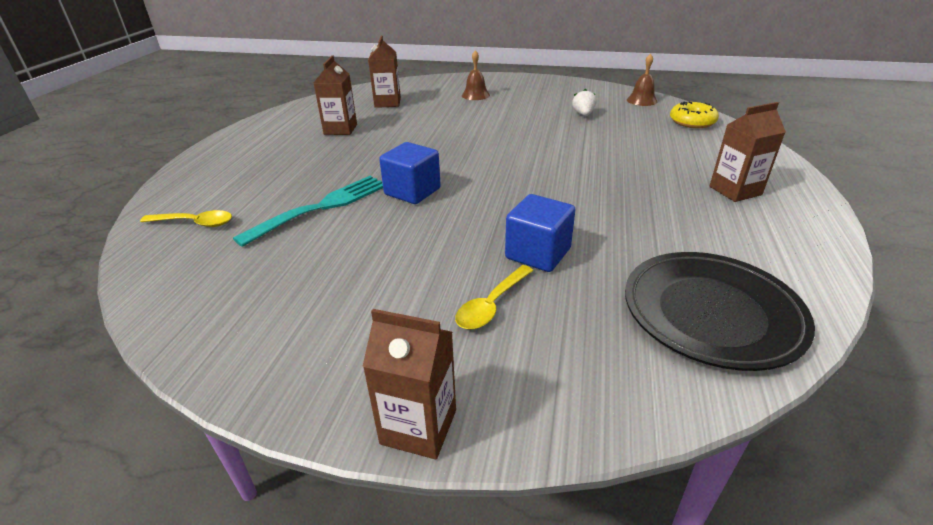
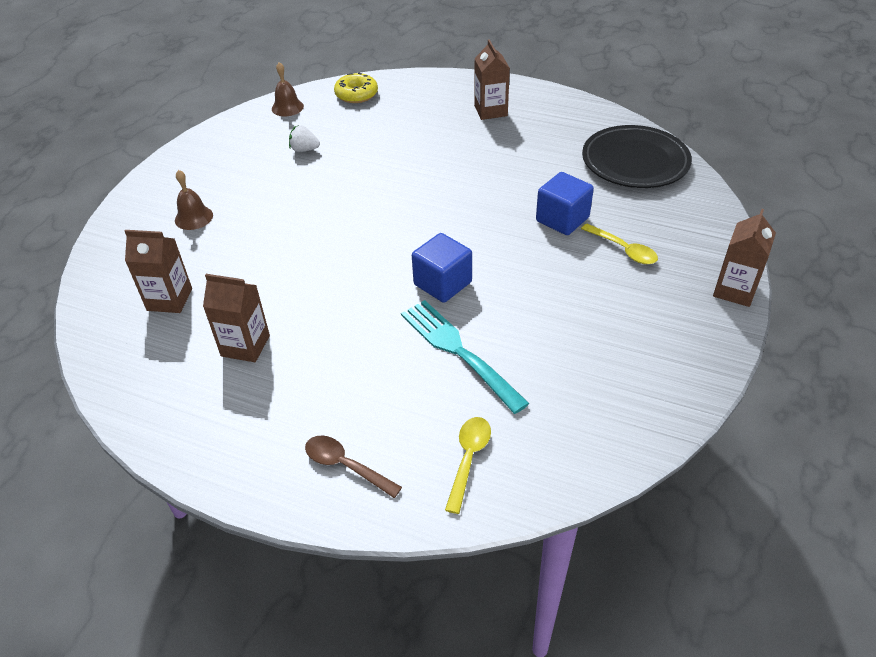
camera: 80 degrees left, 10 degrees up
(214, 176) = (345, 466): none -> brown spoon

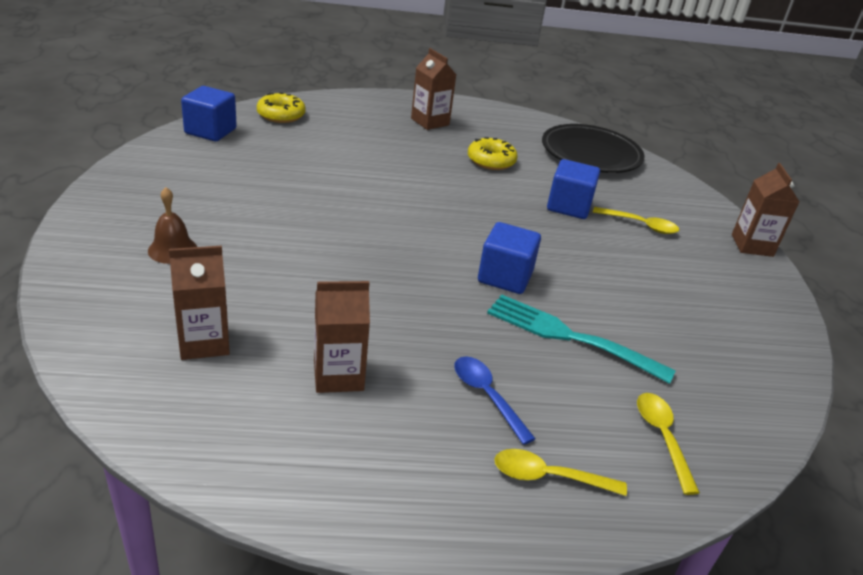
camera: 30 degrees left, 10 degrees down
(287, 107) = (210, 131): brown bell -> blue cube
(304, 149) = (260, 169): white strawberry -> none
(345, 466) = (548, 477): brown spoon -> yellow spoon
(346, 388) = (486, 396): none -> blue spoon
(520, 160) = (491, 161): none -> yellow donut

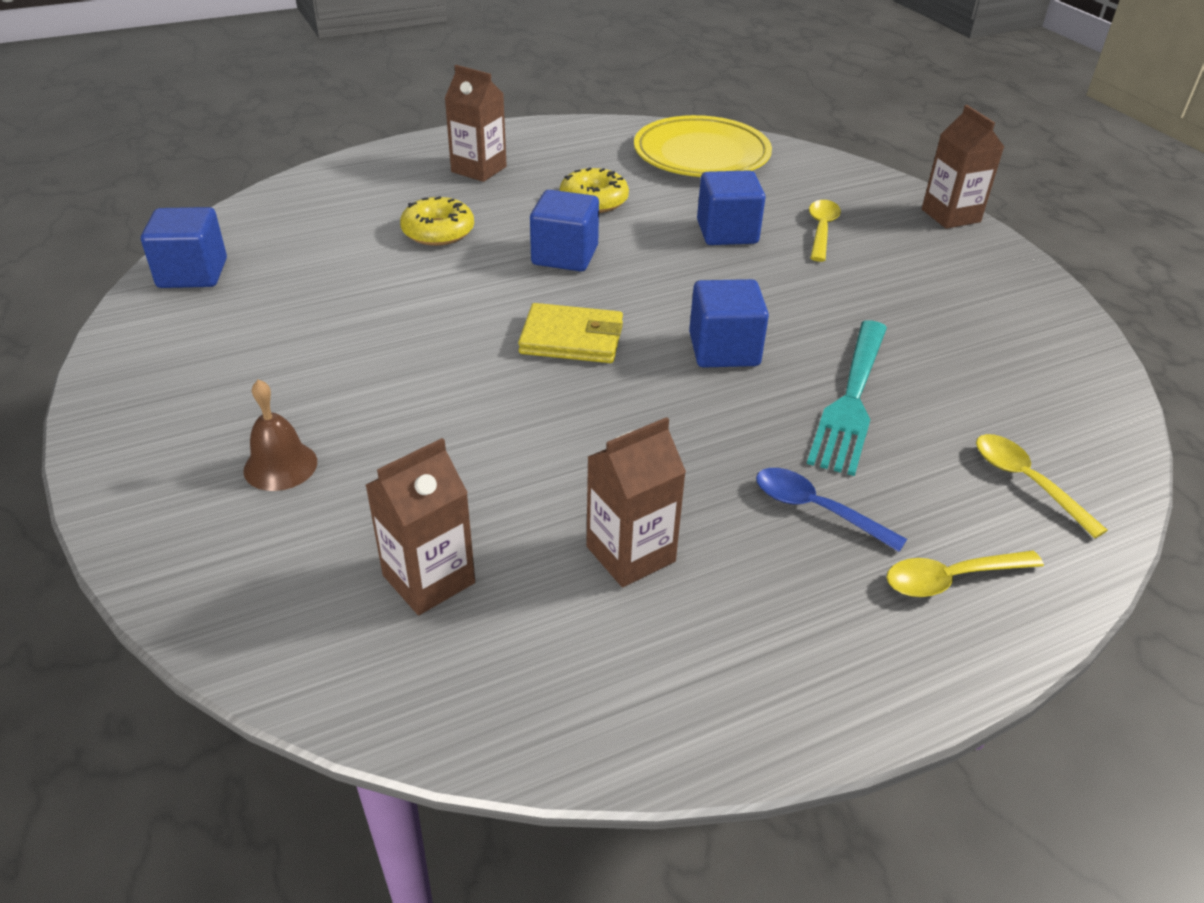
camera: 20 degrees left, 5 degrees up
(281, 115) = (274, 219): yellow donut -> yellow donut (438, 231)
(407, 237) = (571, 339): none -> yellow wallet
(444, 187) = (565, 255): none -> blue cube
(571, 337) = (851, 399): turquoise fork -> turquoise fork turned 75 degrees counterclockwise
(591, 154) = (701, 155): black plate -> yellow plate
(640, 225) = (821, 230): yellow spoon -> yellow spoon turned 75 degrees counterclockwise

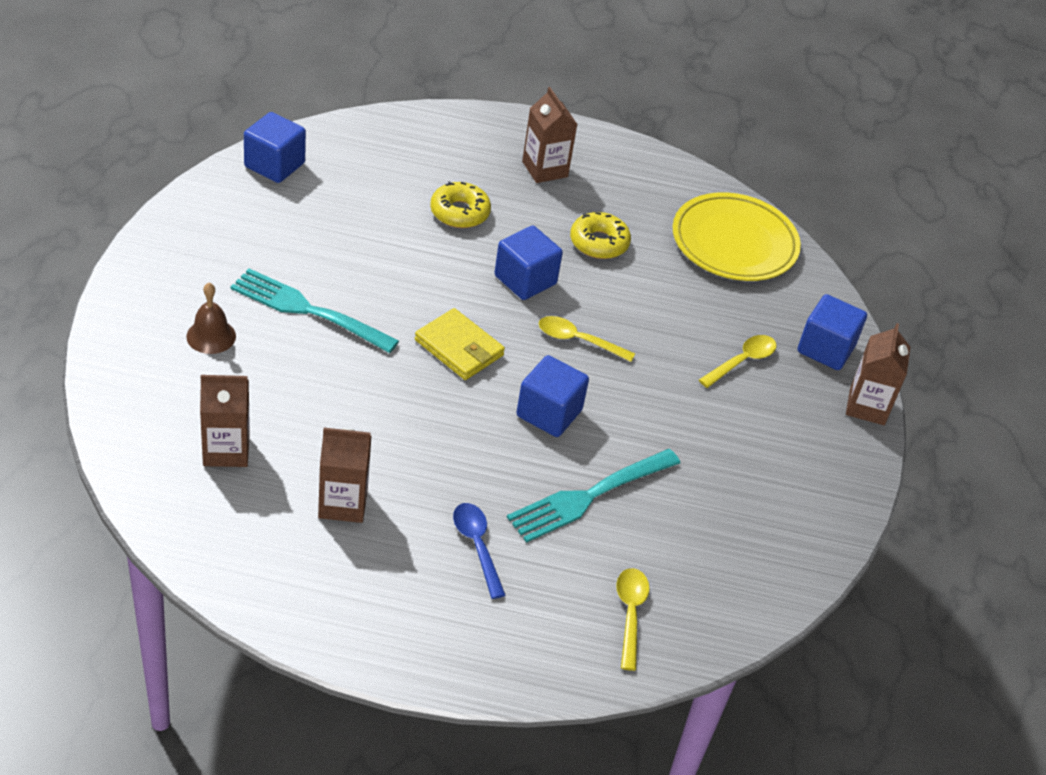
camera: 30 degrees right, 5 degrees up
(374, 383) = (309, 310): none -> turquoise fork
(727, 232) = (666, 324): blue cube -> blue cube (825, 349)
(951, 579) = (503, 632): yellow spoon -> yellow spoon (578, 340)

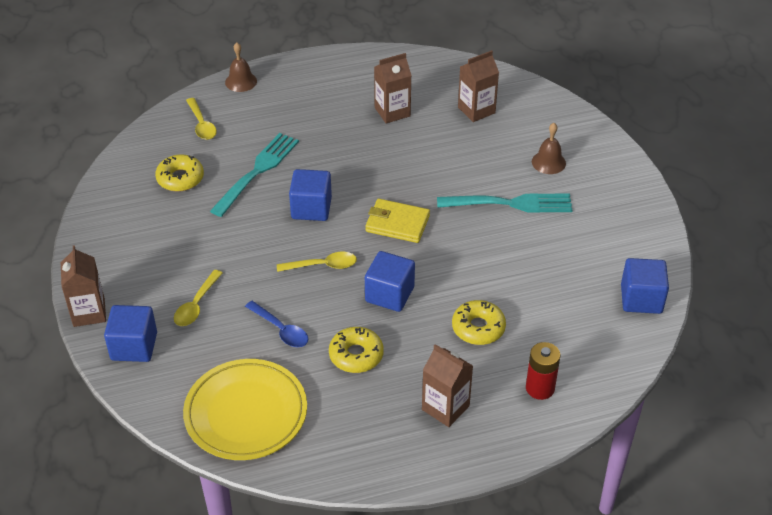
camera: 160 degrees right, 0 degrees up
(446, 146) = (540, 388): none -> red battery
(477, 546) = (305, 122): blue spoon -> blue spoon (281, 330)
(530, 672) = (241, 81): none -> brown bell
(698, 534) = (180, 178): none -> yellow donut

